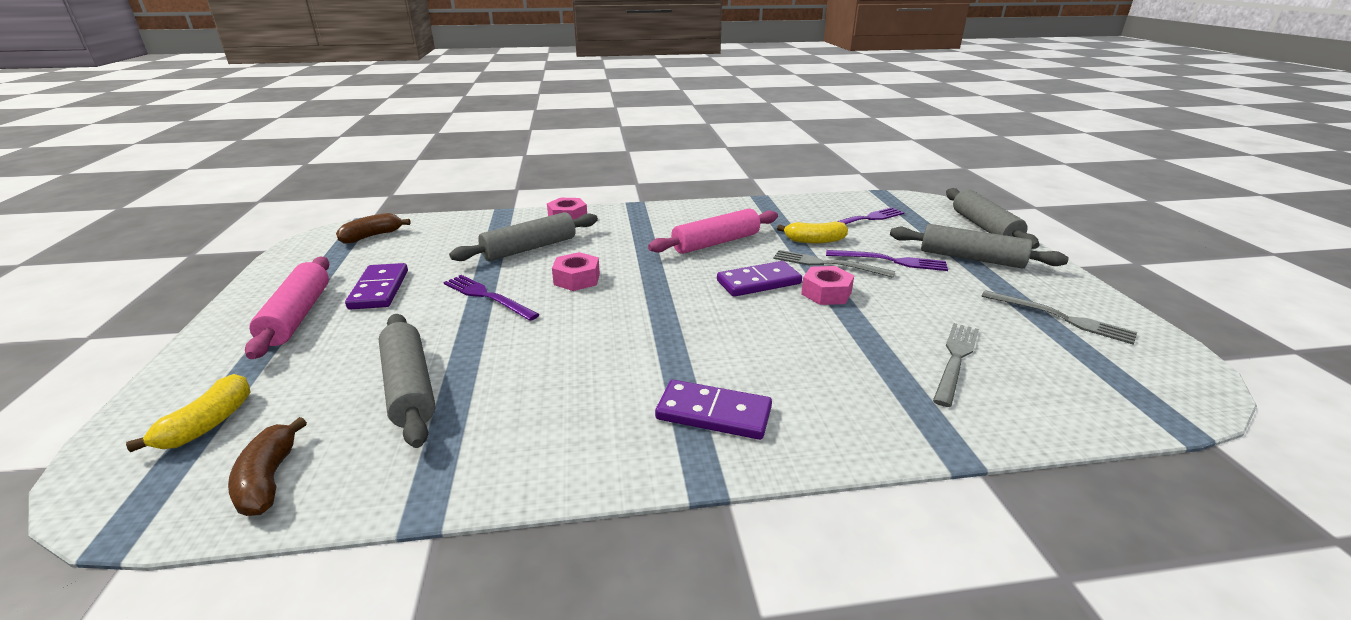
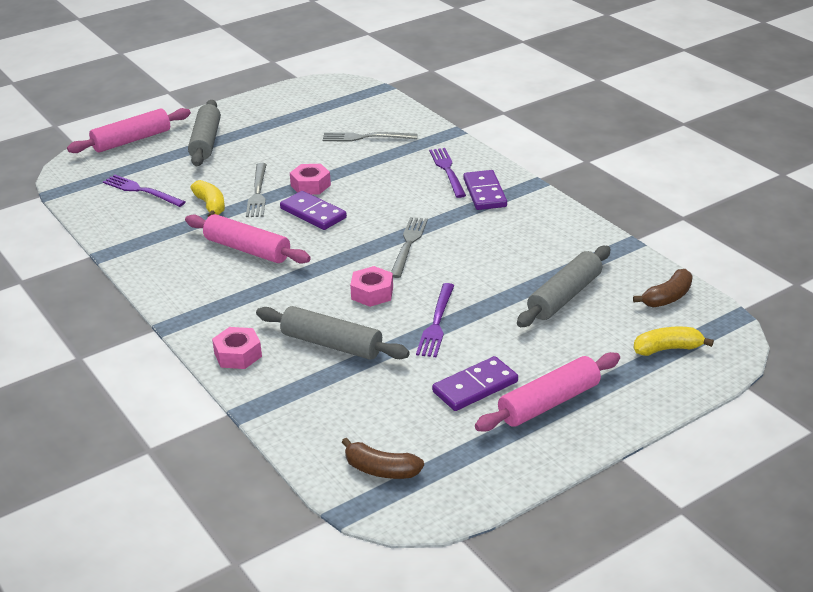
camera: 115 degrees left, 5 degrees up
(890, 261) = (233, 170): purple fork -> purple fork (447, 171)
(984, 227) = (132, 140): grey rolling pin -> pink rolling pin
(1061, 318) = (286, 112): grey fork -> grey fork (408, 245)

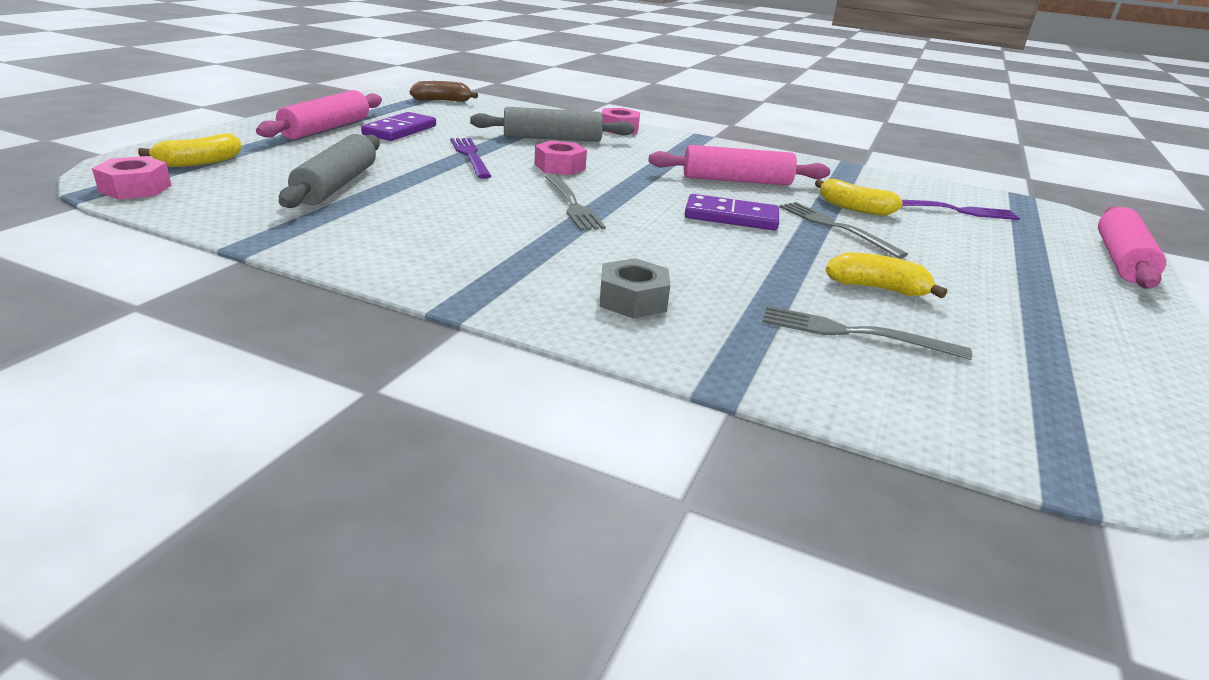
camera: 145 degrees right, 5 degrees down
(206, 142) = (1042, 276): grey rolling pin -> none
(310, 185) = (792, 245): pink nut -> pink nut (135, 188)
(313, 153) = (877, 288): none -> yellow banana
(366, 137) = (854, 333): grey fork -> grey fork turned 135 degrees counterclockwise
(447, 171) = (632, 300): purple fork -> grey nut
(485, 193) = (533, 276): purple domino -> none
(667, 297) = (192, 197): brown banana -> none

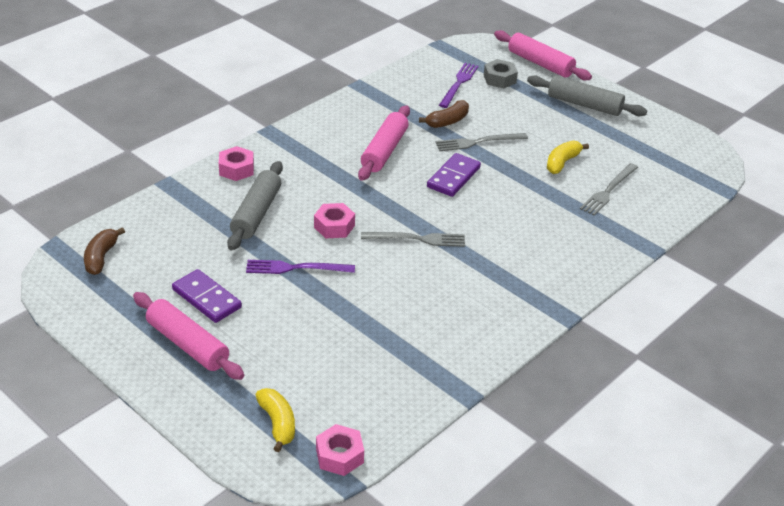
camera: 70 degrees left, 10 degrees up
(337, 185) = (354, 347): grey rolling pin -> grey rolling pin (584, 104)
(632, 300) = (564, 251): grey nut -> grey nut (499, 79)
(854, 208) = (447, 121): yellow banana -> brown banana

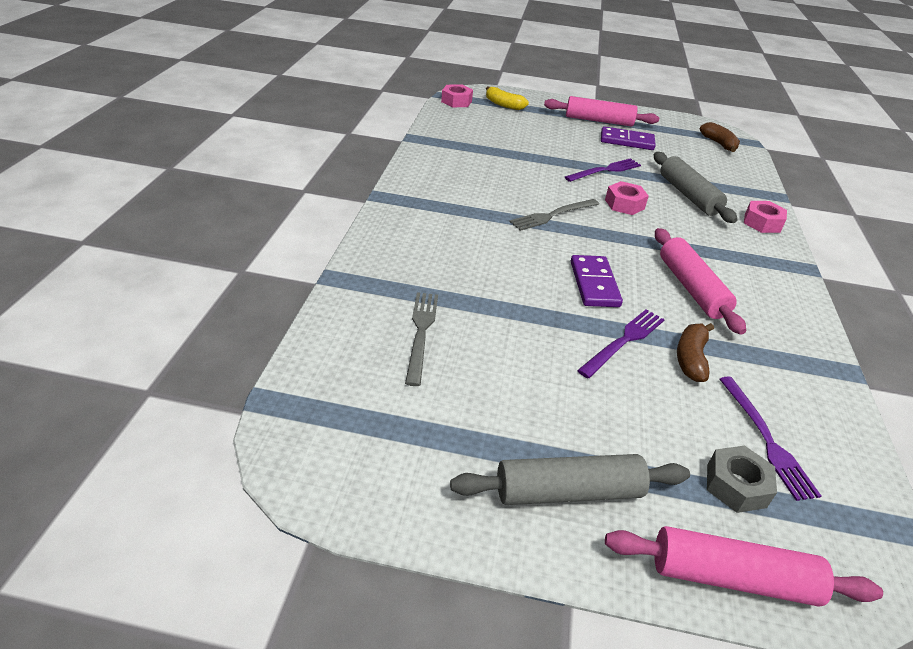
camera: 145 degrees right, 0 degrees up
(478, 142) = (624, 341): grey fork -> purple fork
(562, 163) = (505, 352): yellow banana -> none

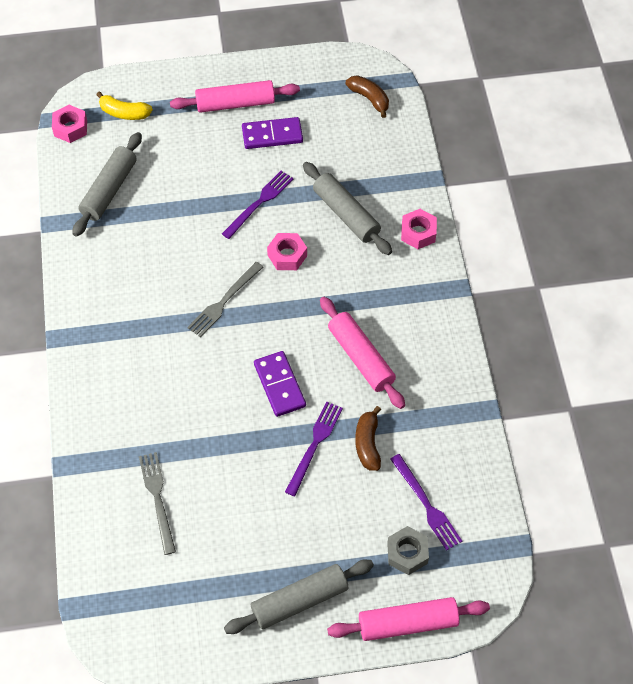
camera: 15 degrees left, 20 degrees up
(473, 134) = (109, 190): none -> grey rolling pin

